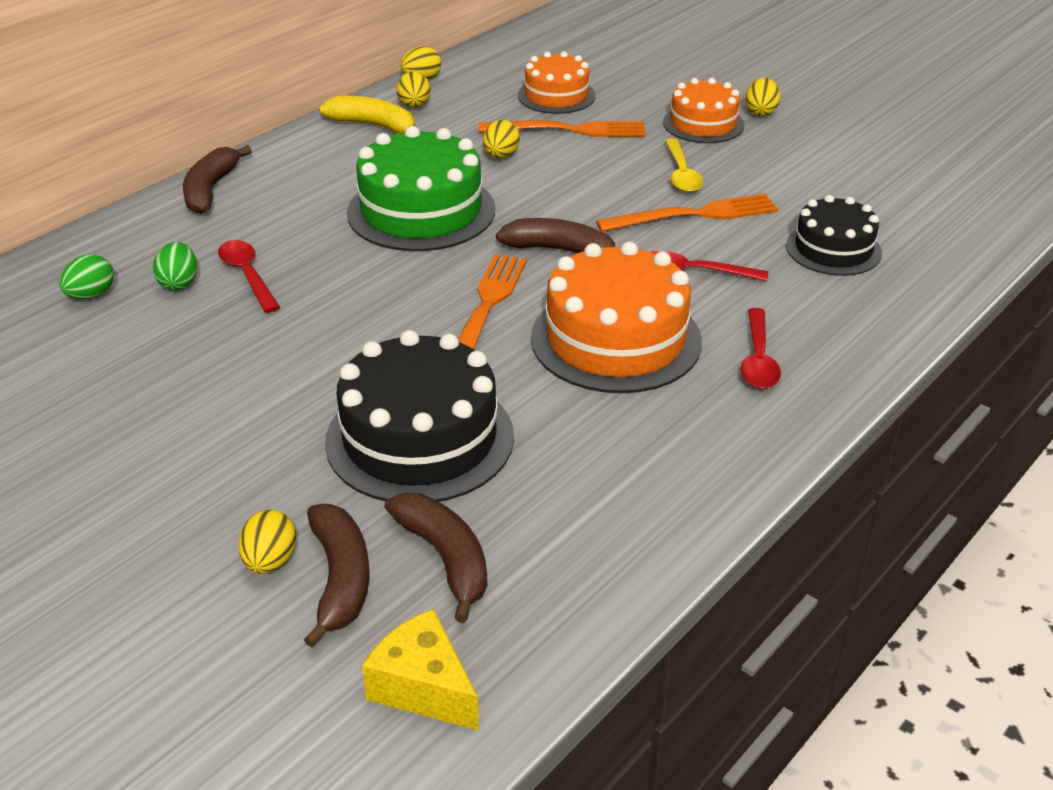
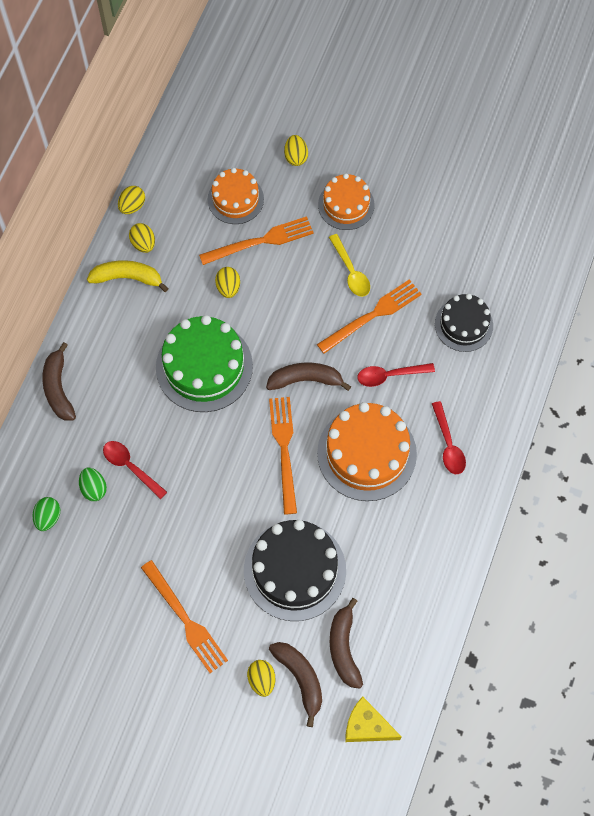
camera: 20 degrees left, 30 degrees up
(199, 450) = (185, 619): none -> orange fork
(446, 558) = (344, 648): brown banana -> brown banana turned 135 degrees counterclockwise
(761, 112) = (379, 177): yellow egg -> yellow egg (296, 157)

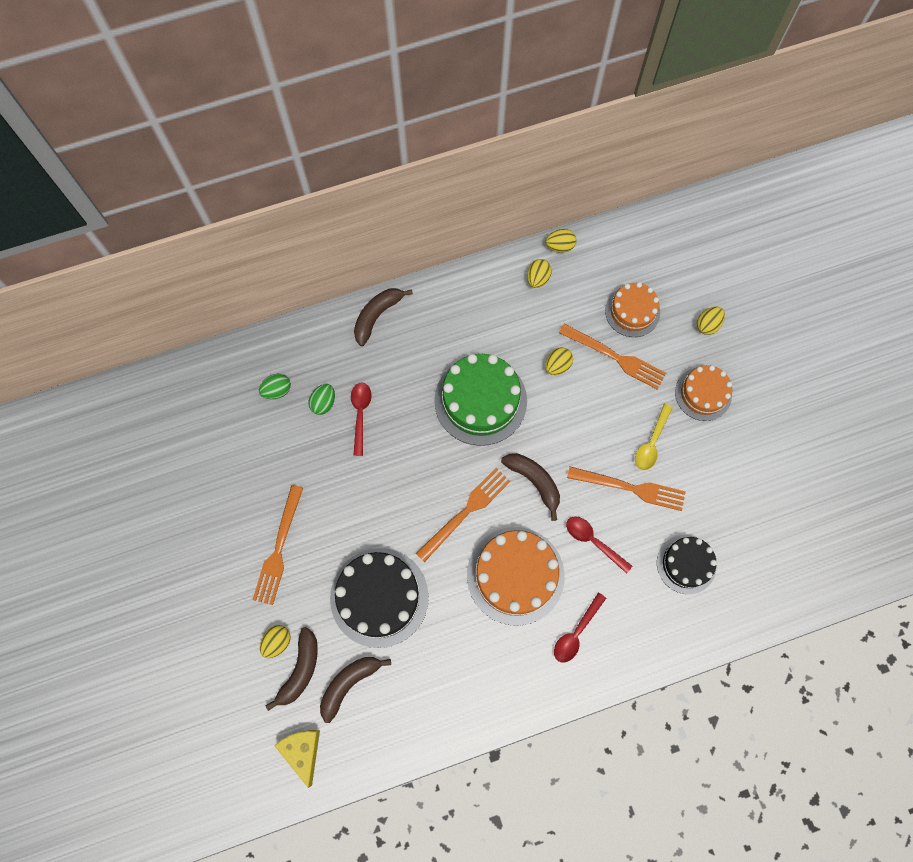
camera: 50 degrees right, 5 degrees up
(127, 278) = (501, 290): yellow banana -> none

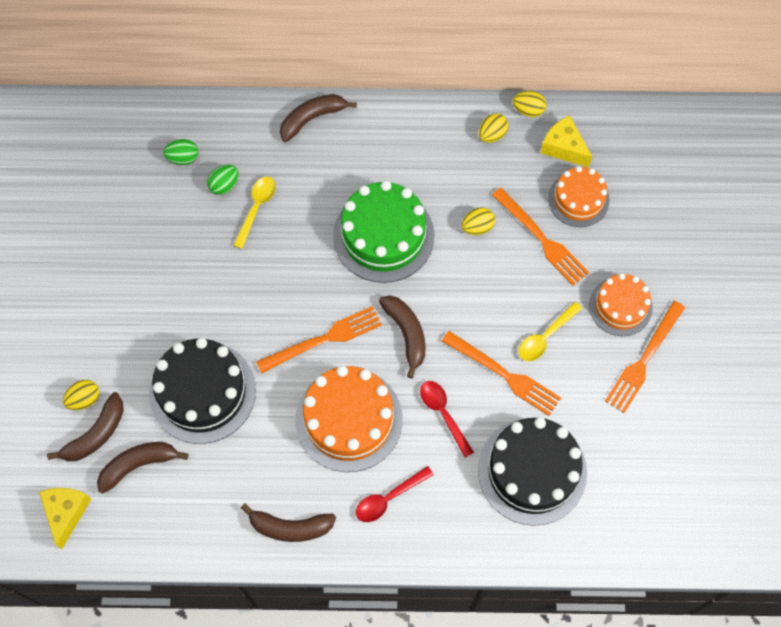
camera: 20 degrees right, 5 degrees down
(278, 549) = (122, 310): orange fork -> orange fork (644, 360)
(360, 414) = (256, 208): red spoon -> yellow spoon
(503, 690) = (290, 527): none -> brown banana
(602, 270) = (563, 147): none -> yellow cheese
(686, 564) = (532, 471): black cake -> black cake, size x1.64
(707, 325) = (653, 239): yellow egg -> none

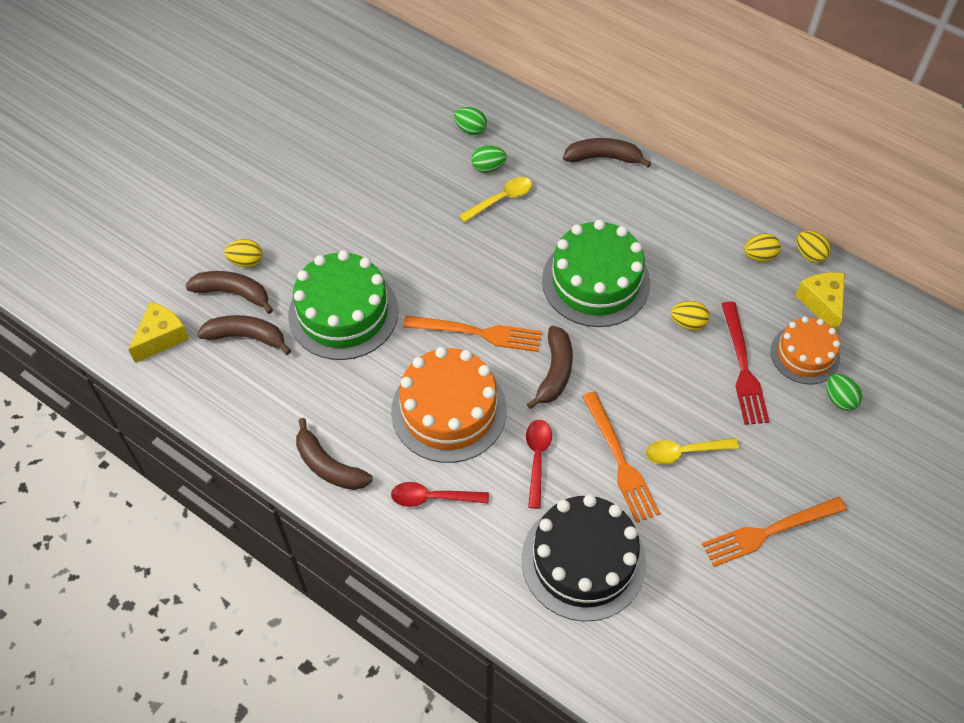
camera: 35 degrees right, 10 degrees down
(96, 434) = (233, 293): brown banana -> brown banana turned 150 degrees counterclockwise
(202, 392) = (343, 313): black cake -> green cake
(541, 239) = (743, 367): orange fork -> red fork
(620, 306) = (779, 470): orange cake -> none
(625, 221) = (839, 399): none -> green egg

